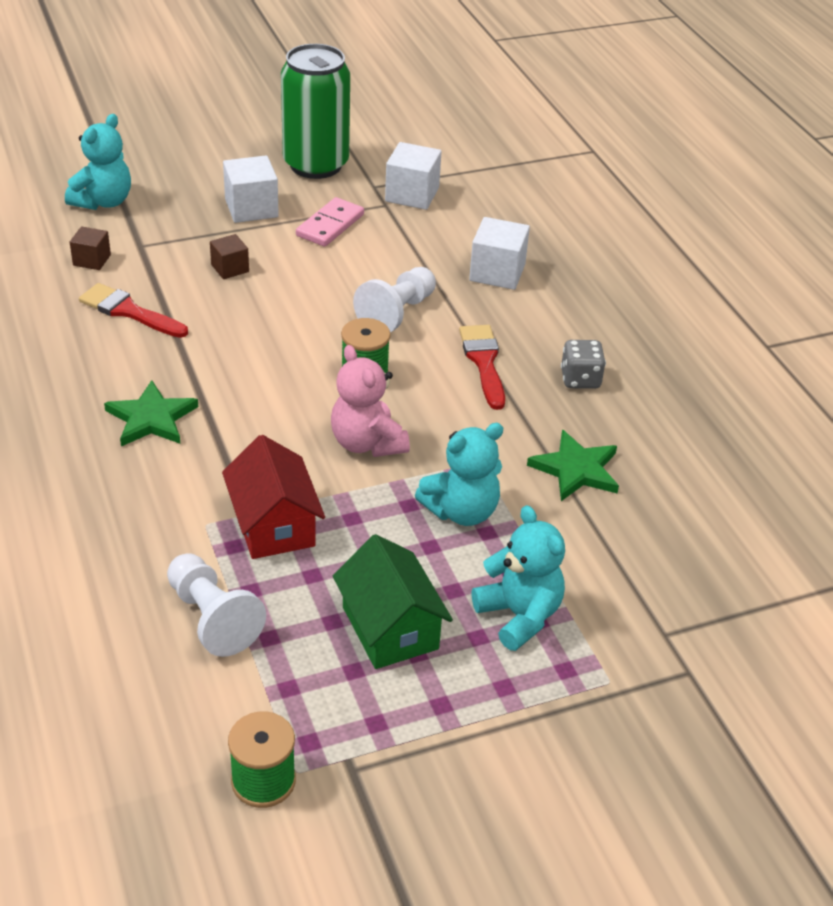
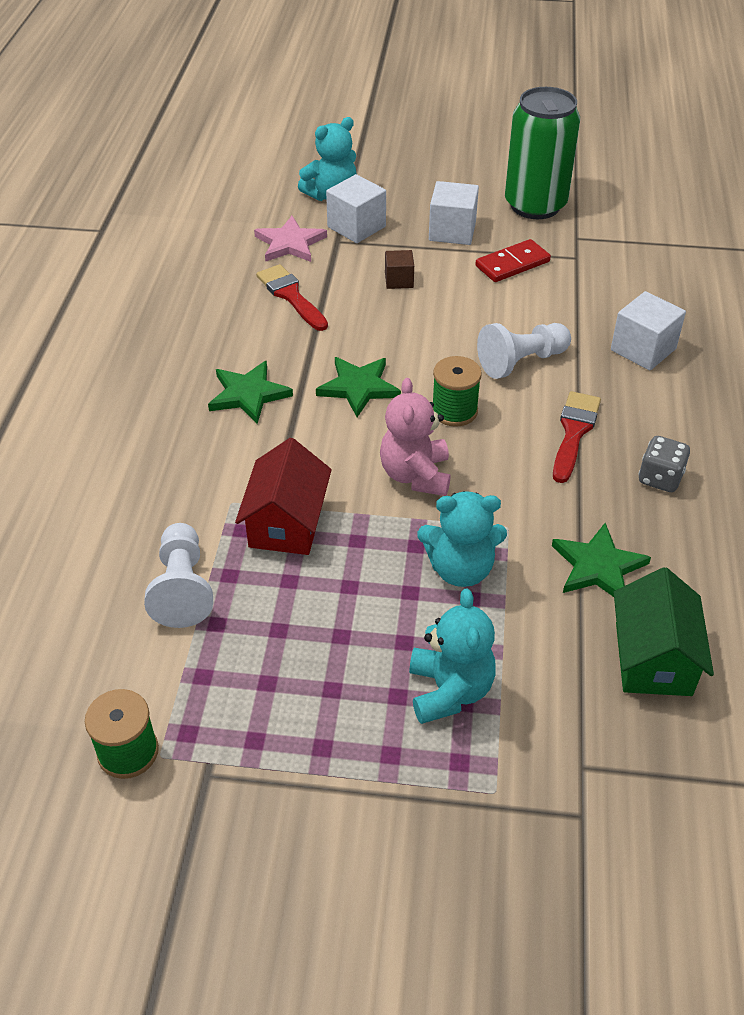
camera: 30 degrees right, 5 degrees up
(92, 260) = (290, 243): brown cube -> pink star
(258, 380) = (358, 387): none -> green star
(330, 225) = (512, 264): pink domino -> red domino
(390, 628) = (324, 656): green house -> green house (653, 658)
(412, 195) = (607, 254): white cube -> white cube (356, 227)

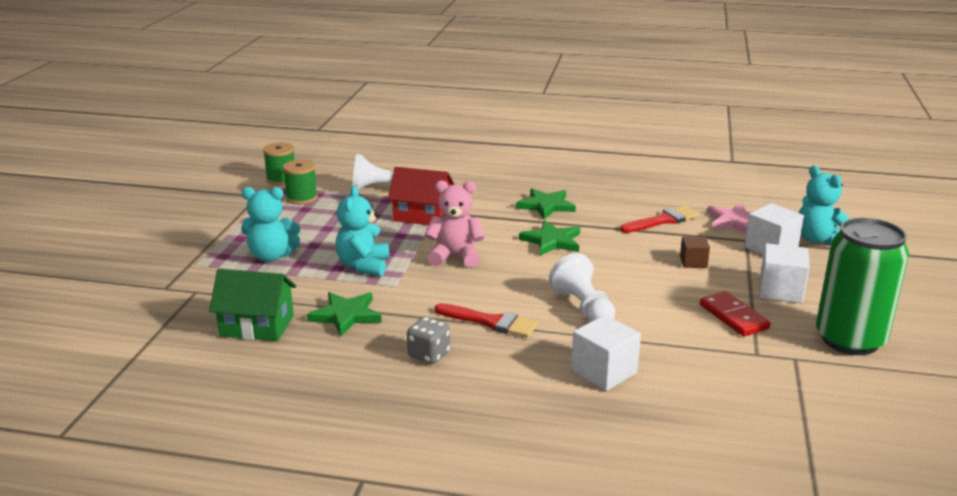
camera: 95 degrees right, 20 degrees down
(454, 411) = (522, 274): green spool -> green spool (301, 198)

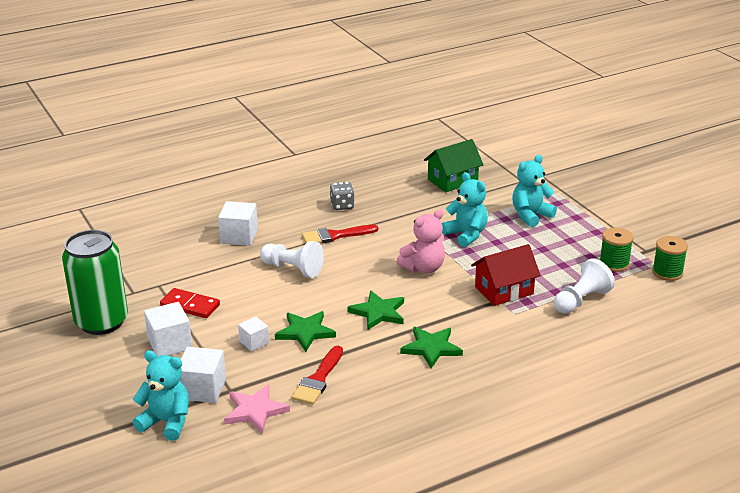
camera: 140 degrees right, 5 degrees up
(346, 315) = (419, 204): green star -> green star (305, 332)
(693, 262) = (254, 342): brown cube -> white cube

